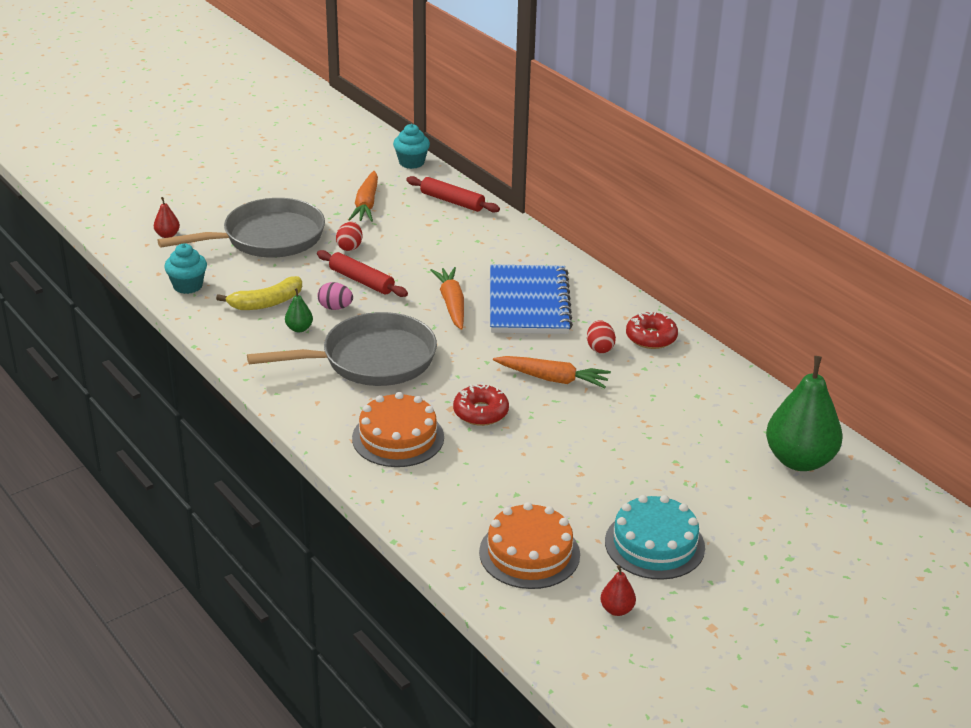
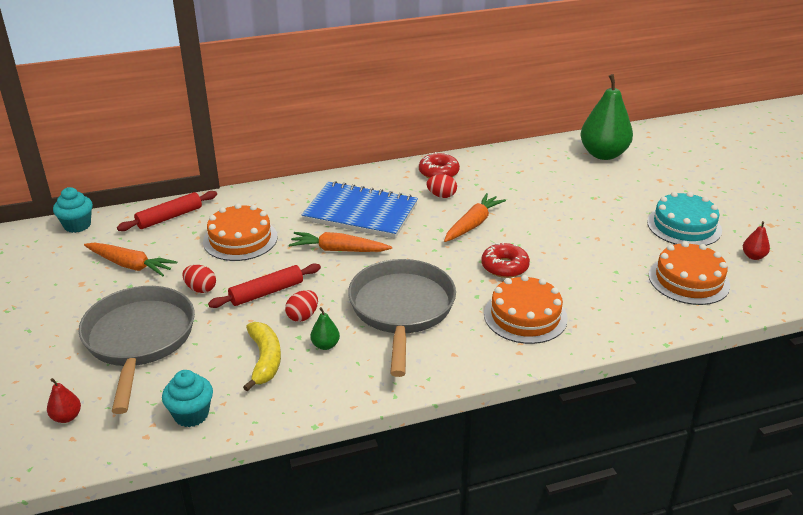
camera: 70 degrees left, 0 degrees up
(335, 308) = (303, 316): pink egg -> red egg
(438, 246) = (240, 239): none -> orange cake

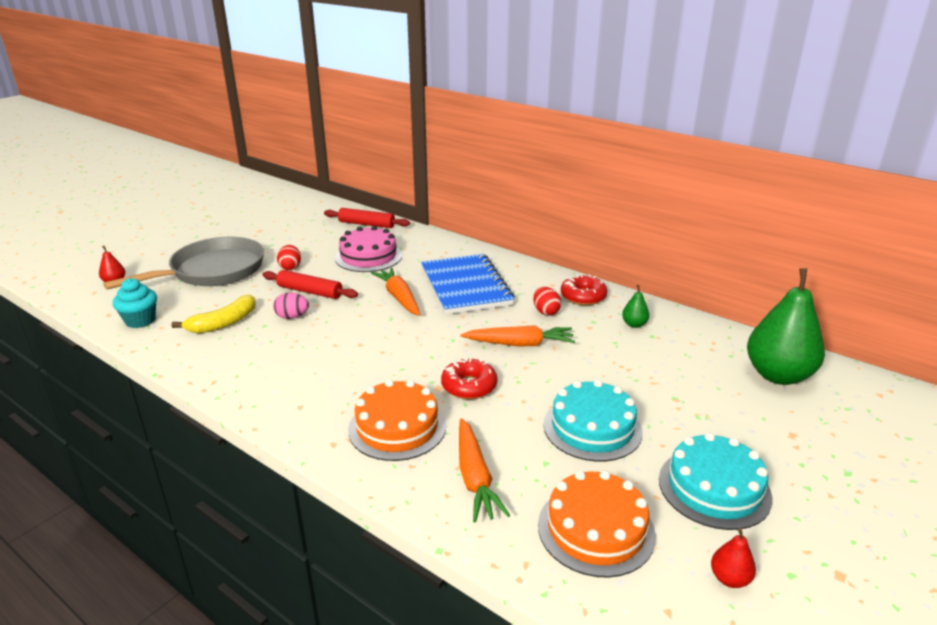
camera: 55 degrees right, 5 degrees down
(77, 225) = (323, 204): turquoise cupcake -> none
(130, 265) = (295, 235): orange carrot -> orange carrot (475, 478)
(240, 239) = (368, 256): orange cake -> pink cake
(303, 316) = (292, 317): red egg -> pink egg
(325, 345) = (262, 340): green pear -> green pear (634, 324)
(401, 310) = (342, 356): grey pan -> none
(596, 239) = (592, 427): none -> turquoise cake

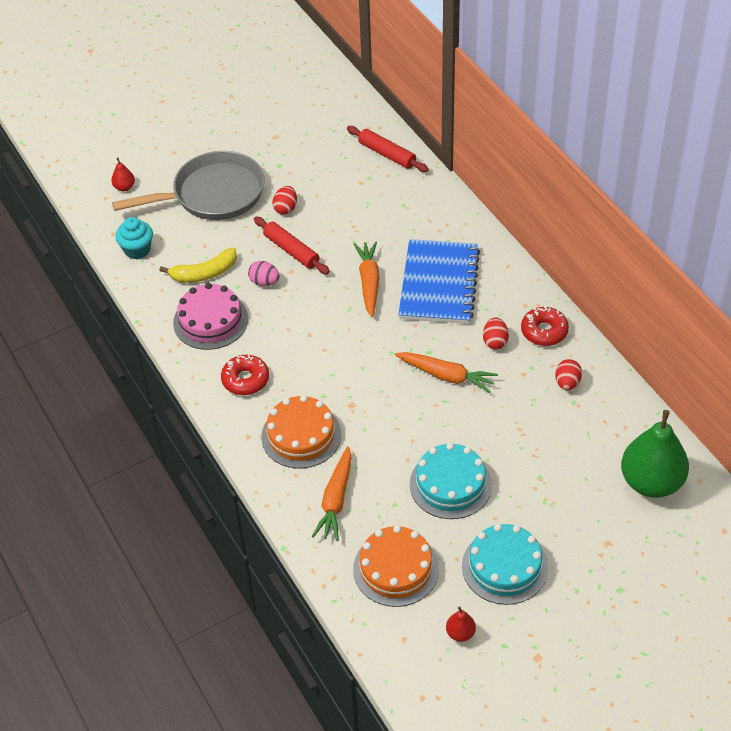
camera: 25 degrees right, 20 degrees up
(368, 256) = (366, 211): pink cake -> pink cake (210, 321)
(469, 386) = (377, 411): red donut -> red donut (245, 380)
(634, 324) = (567, 383): green pear -> red egg

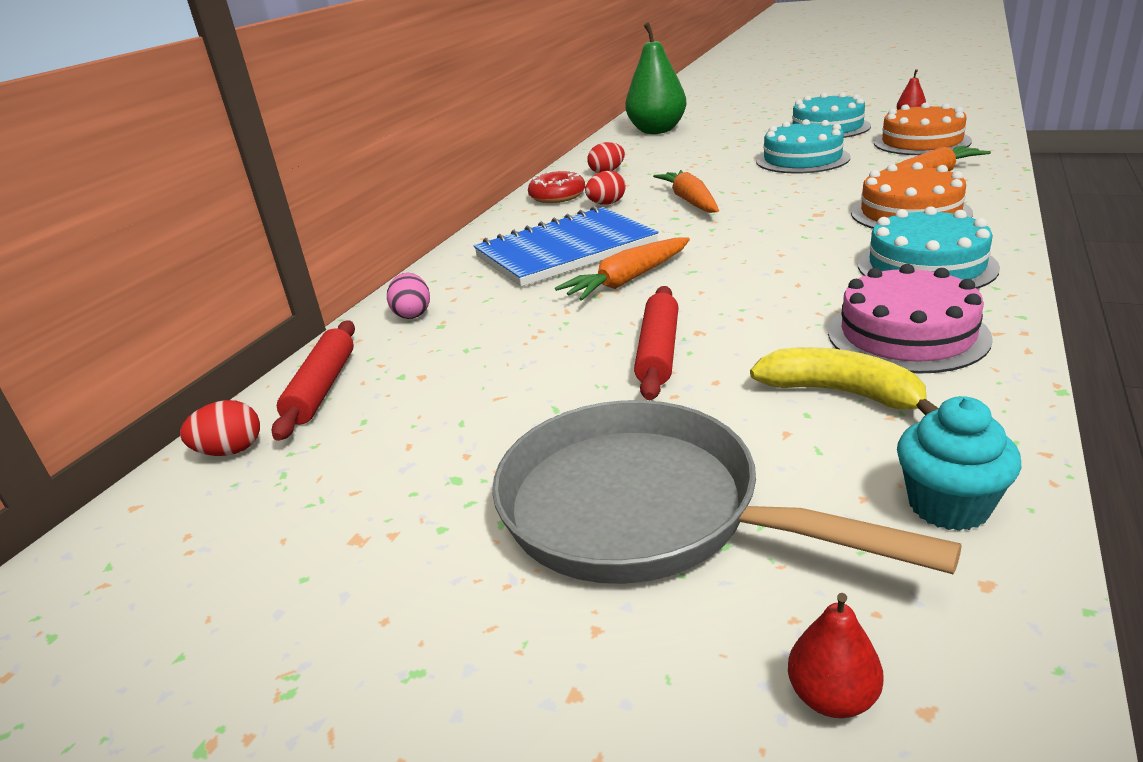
camera: 125 degrees left, 20 degrees down
(245, 380) = (926, 266): red donut -> turquoise cake
(264, 282) = (756, 338): pink egg -> pink egg (412, 314)
(286, 208) = (570, 406): red egg -> red egg (231, 451)

